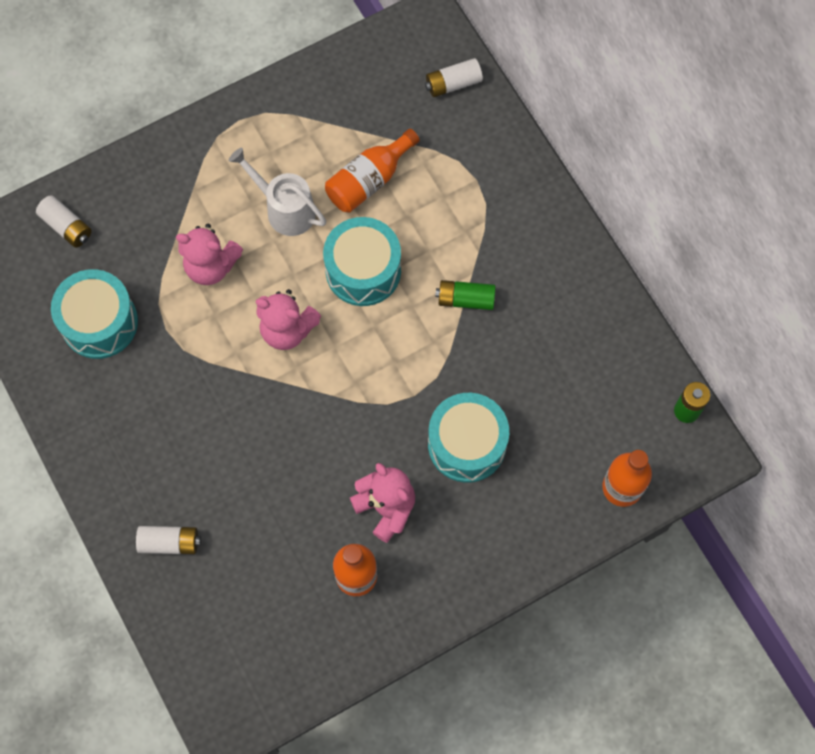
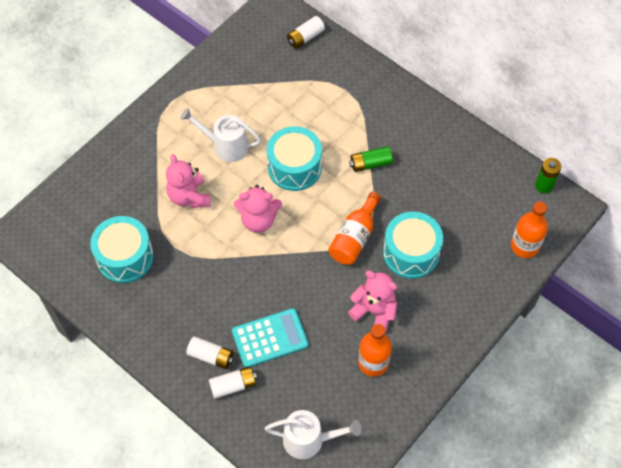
camera: 20 degrees left, 10 degrees down
(66, 226) = (77, 203): white battery -> white battery (211, 356)
(211, 266) = (189, 196): pink teddy bear -> pink teddy bear turned 75 degrees clockwise
(236, 648) = (309, 440): none -> white watering can
(239, 496) = (270, 338): none -> turquoise calculator
(369, 180) = (275, 111): orange bottle -> orange bottle (354, 237)

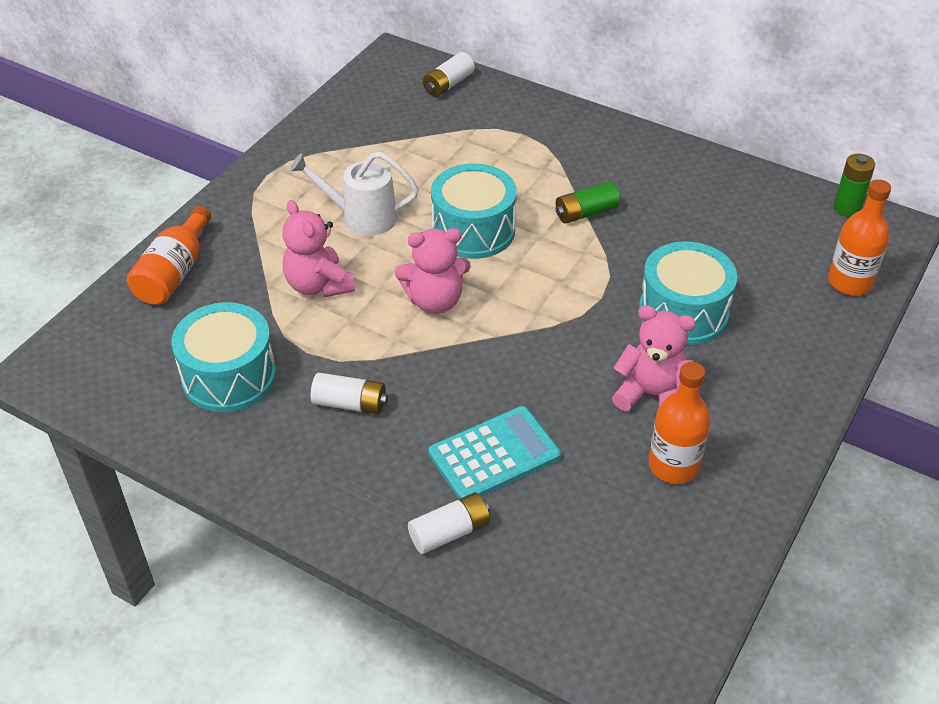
camera: 10 degrees left, 15 degrees down
(211, 356) = (402, 495): white battery -> white battery (350, 403)
(309, 440) = (603, 595): white watering can -> none
(354, 237) = (591, 304): orange bottle -> orange bottle (175, 273)

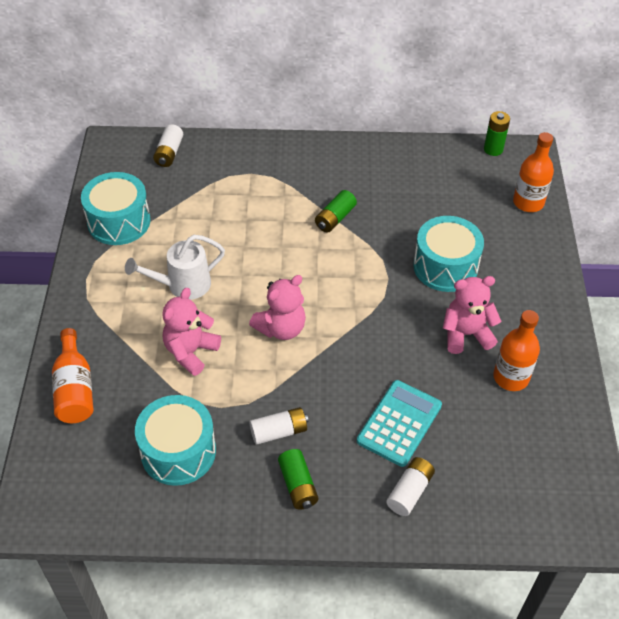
camera: 30 degrees left, 5 degrees up
(318, 285) = (191, 352): pink teddy bear -> pink teddy bear turned 90 degrees clockwise
(328, 467) = (298, 485): none -> green battery
(473, 230) = (269, 263): turquoise drum -> turquoise drum (119, 221)

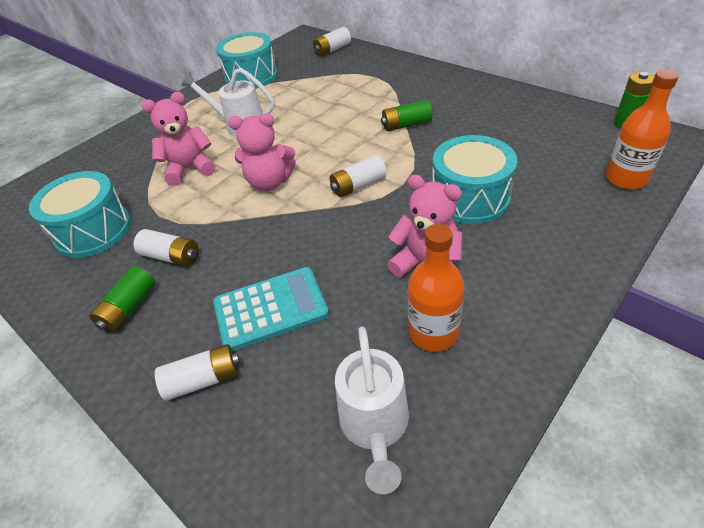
camera: 45 degrees right, 5 degrees down
(75, 389) = (97, 158): orange bottle -> none
(356, 295) = (358, 185): none -> white battery
(531, 449) = (375, 426): none -> white watering can

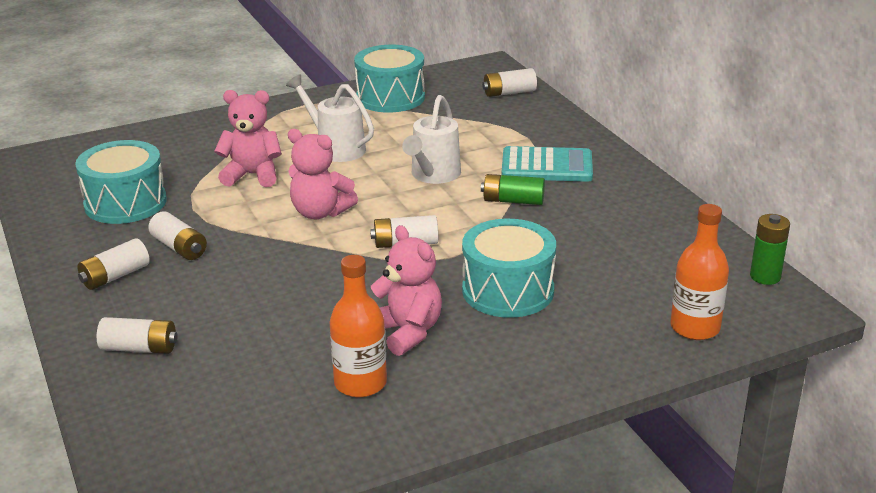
camera: 20 degrees right, 15 degrees down
(129, 308) = (115, 276): green battery -> white battery
(270, 309) = (234, 317): turquoise calculator -> turquoise calculator (547, 166)
(375, 426) = (251, 426): white watering can -> white watering can (433, 175)

